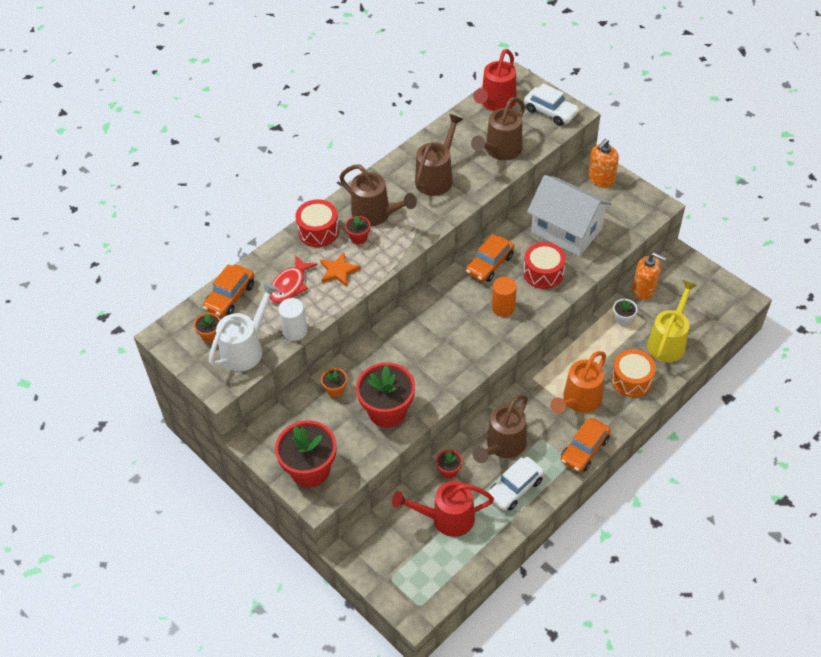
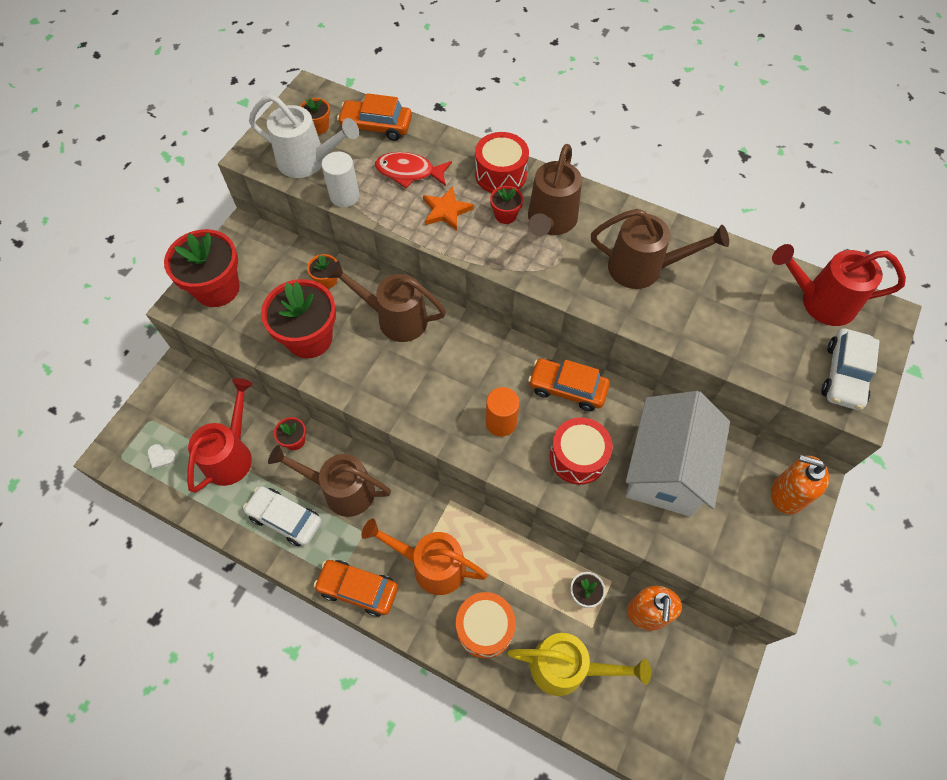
camera: 70 degrees right, 10 degrees up
(430, 573) = (161, 457): none -> white heart
(446, 518) = (231, 454): red watering can -> red watering can turned 45 degrees clockwise
(500, 151) = (729, 329): brown watering can -> brown watering can (395, 318)

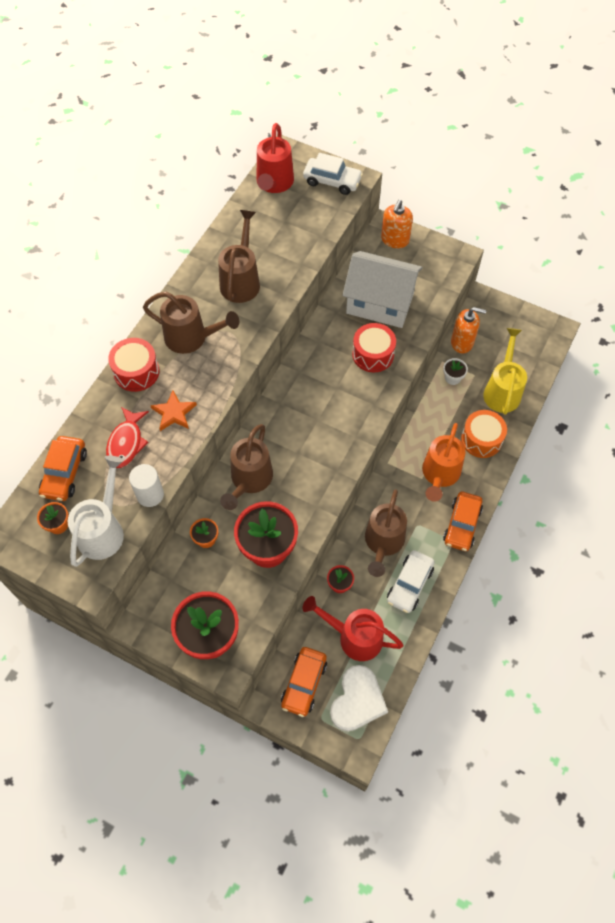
camera: 90 degrees left, 0 degrees up
(161, 457) = (357, 700): white heart -> white heart, size x2.44
(501, 422) = (346, 402): orange cylinder -> none
(505, 215) = (182, 369): red flower pot -> none
(567, 389) = (317, 358): orange car -> orange car (304, 683)

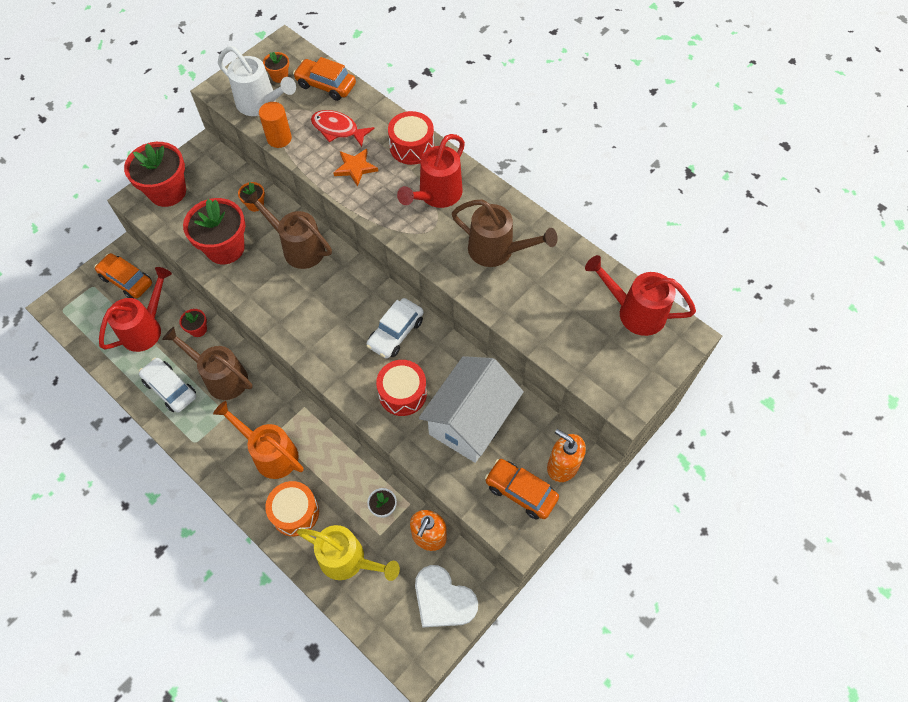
camera: 105 degrees right, 0 degrees up
(150, 494) = (279, 138): white cylinder -> orange cylinder
(191, 338) = (436, 195): brown watering can -> red watering can
(332, 181) = (627, 376): white car -> white car (396, 333)
(357, 700) = (92, 317): white heart -> white heart (443, 599)
(462, 525) = (207, 457): orange car -> orange car (520, 492)

